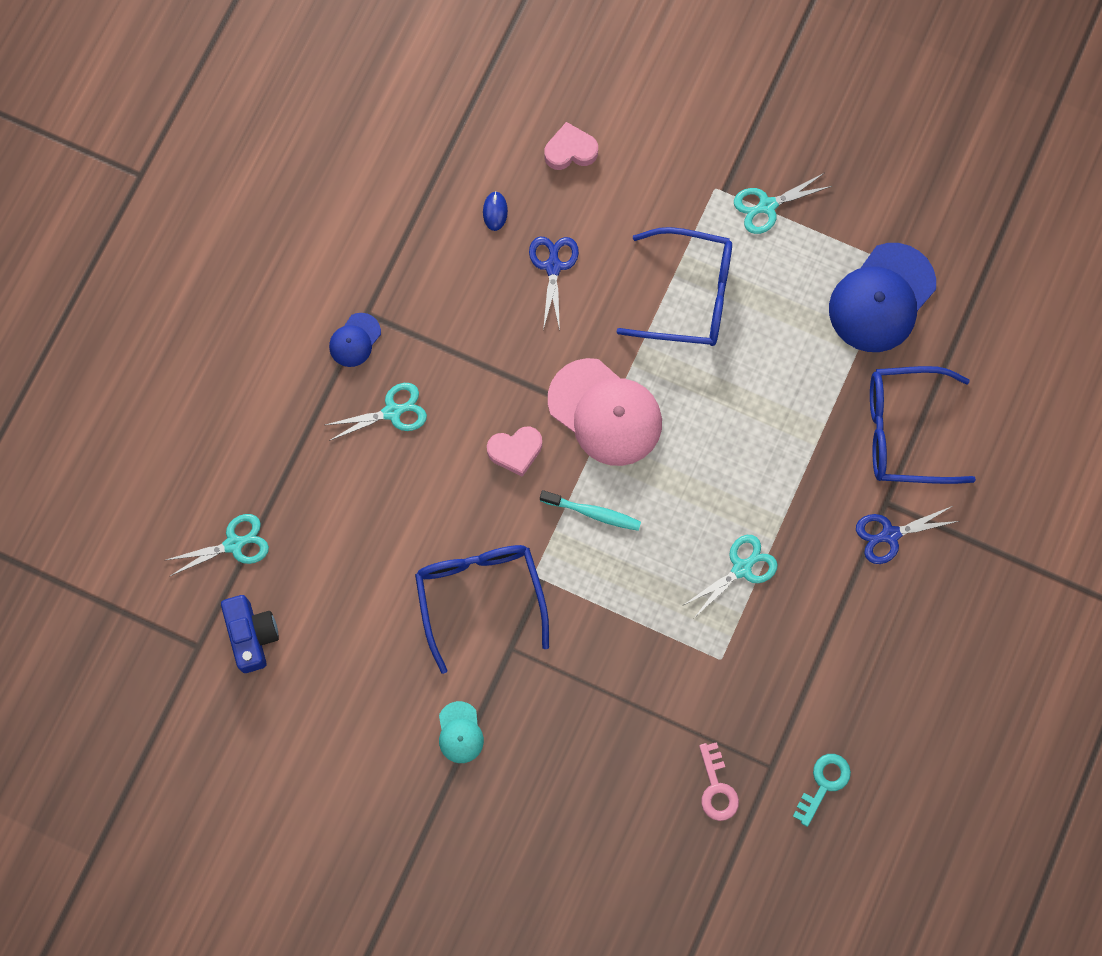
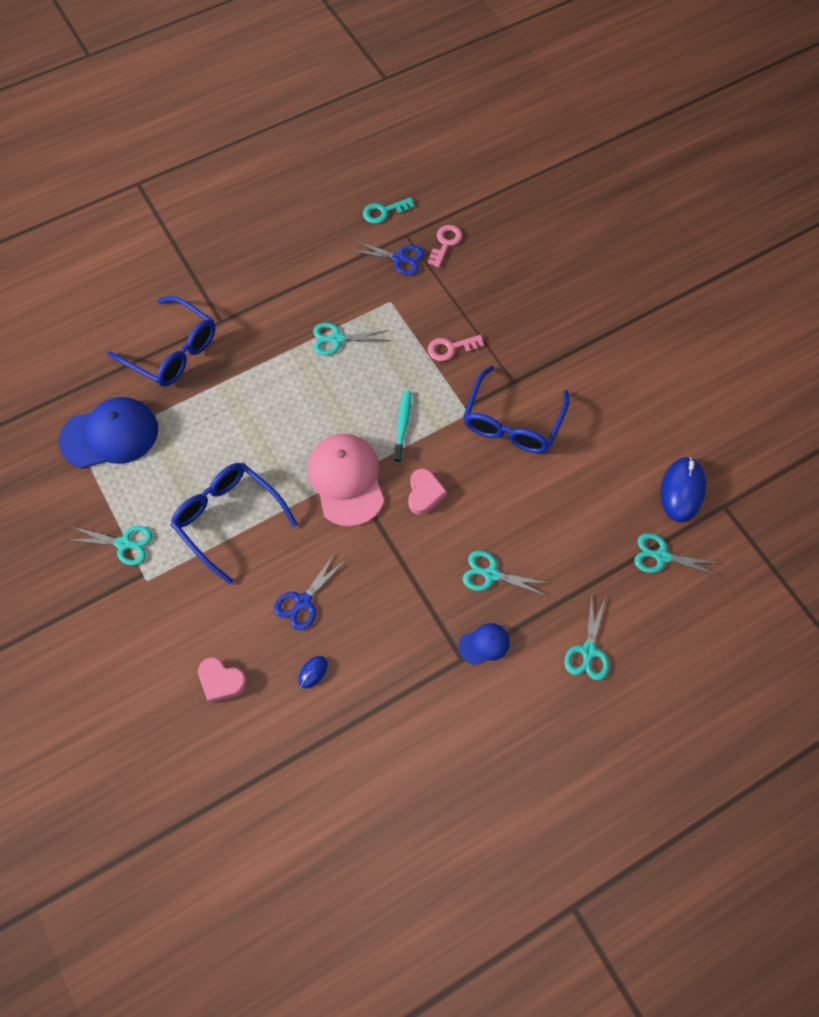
camera: 145 degrees left, 10 degrees down
(252, 398) = (588, 651): none -> turquoise scissors
(252, 635) = (682, 490): blue camera -> blue mouse
(460, 732) = (578, 356): turquoise cap -> none
(515, 451) = (424, 494): pink heart -> pink heart turned 75 degrees clockwise
(593, 513) = (402, 425): turquoise toothbrush -> turquoise toothbrush turned 45 degrees clockwise
(609, 643) = (450, 348): none -> pink key
(889, 535) = (235, 304): blue scissors -> blue scissors (399, 258)

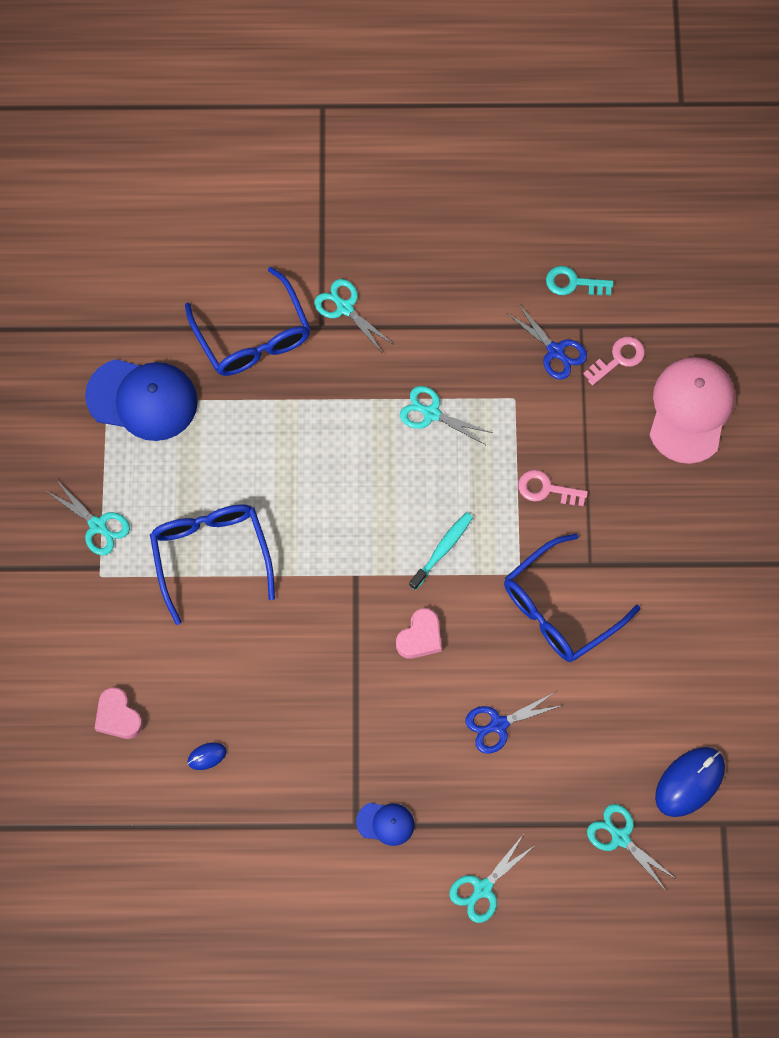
camera: 30 degrees right, 5 degrees up
(303, 602) = (236, 682): blue scissors -> blue scissors (498, 724)
(346, 480) = (350, 578): pink cap -> pink cap (691, 410)
(490, 574) = (435, 758): turquoise scissors -> turquoise scissors (345, 308)

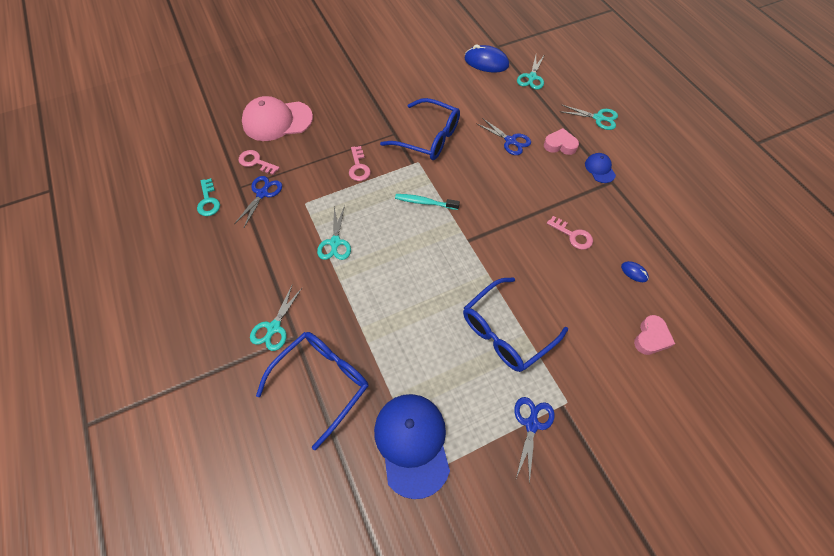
camera: 115 degrees left, 10 degrees down
(98, 526) = (532, 424): turquoise scissors -> blue scissors
(297, 714) = (573, 235): none -> pink key
(420, 637) = (485, 193): pink heart -> pink heart (560, 145)

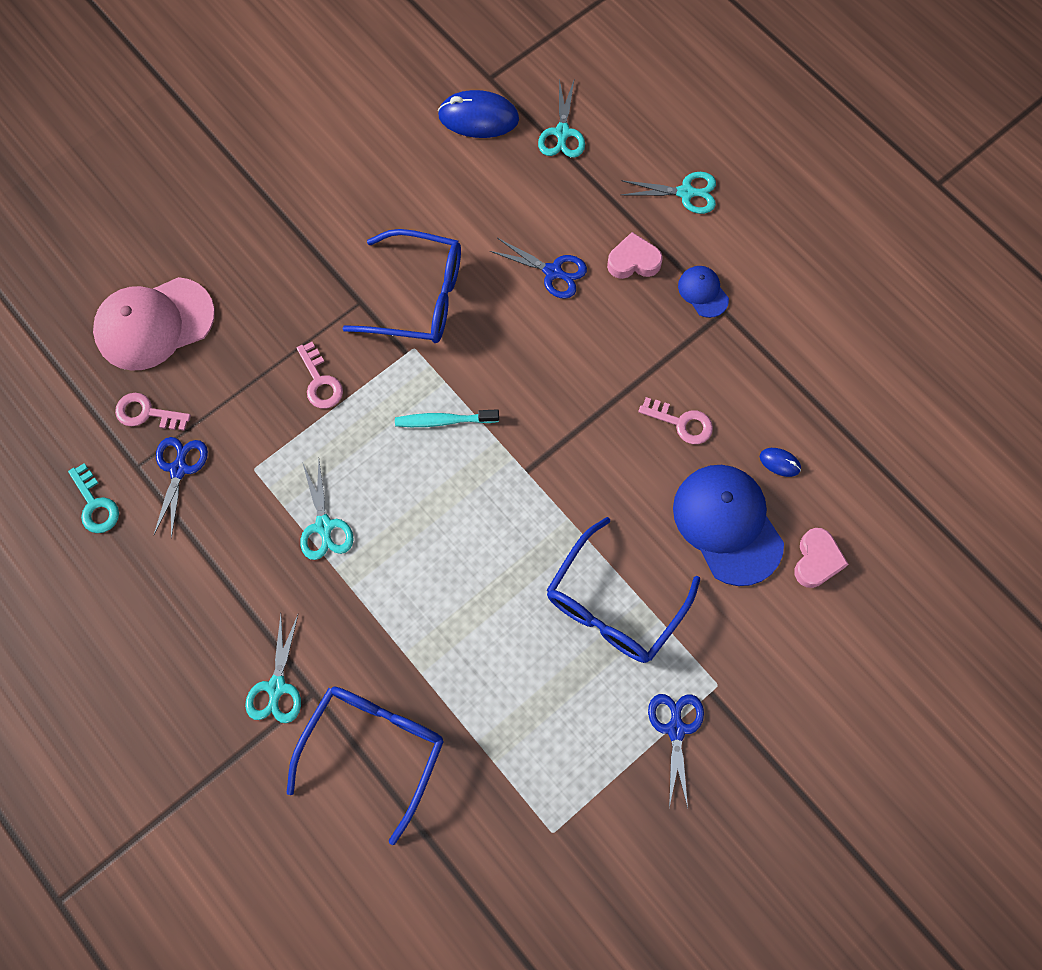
camera: 15 degrees left, 10 degrees up
(412, 443) = (523, 799): blue cap -> blue cap (727, 524)

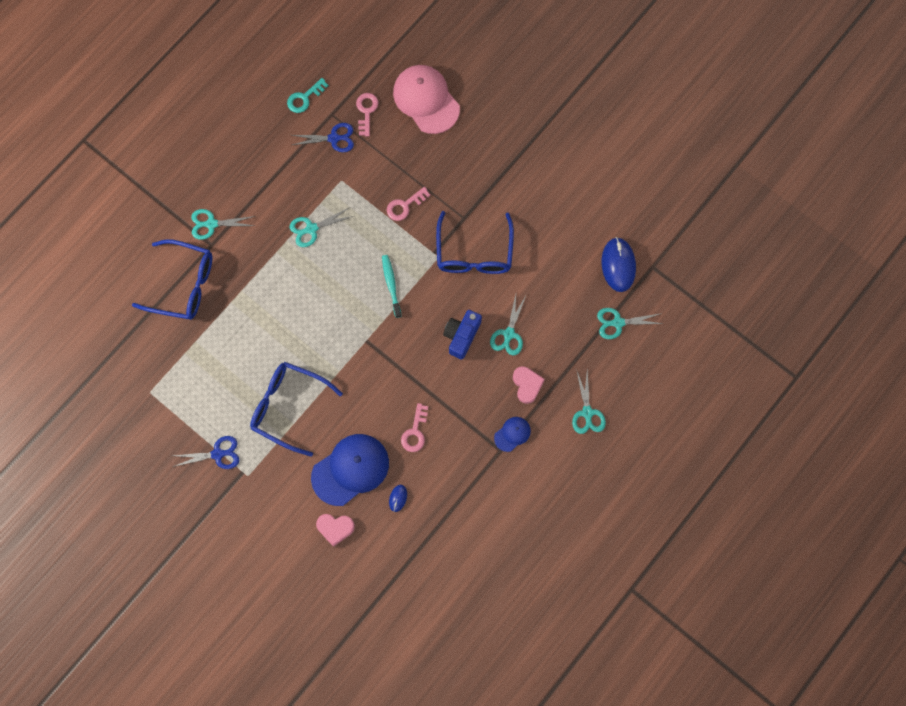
camera: 80 degrees right, 5 degrees up
(544, 335) = (462, 336): none -> blue camera
(553, 272) = (509, 334): blue scissors -> turquoise scissors

